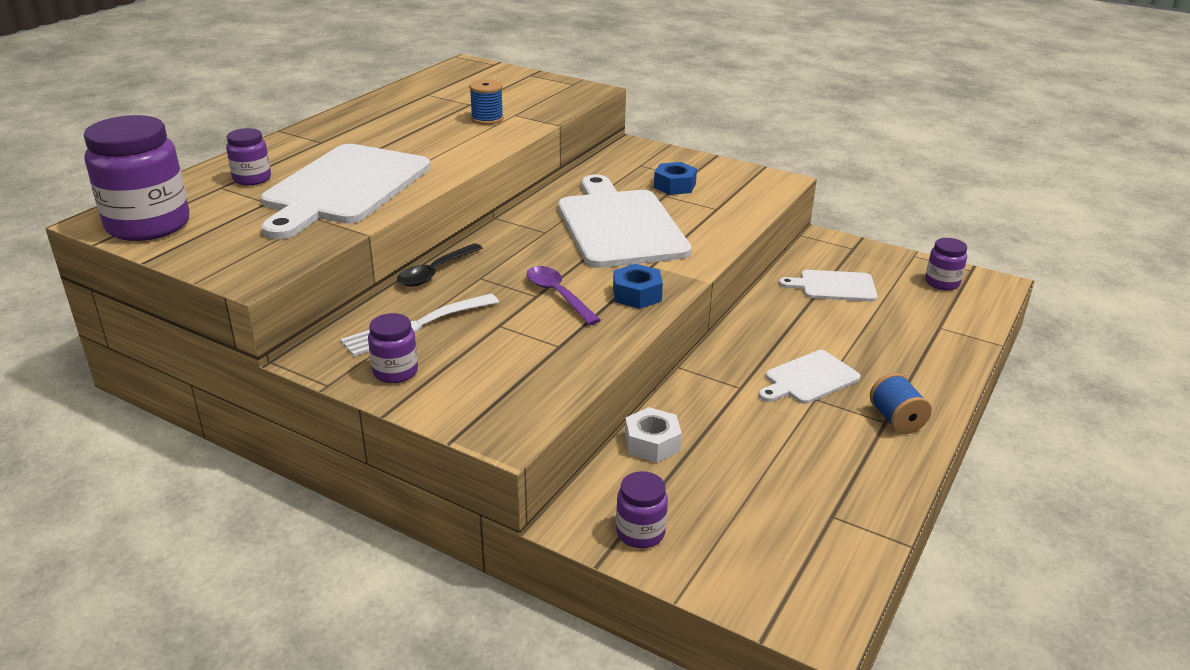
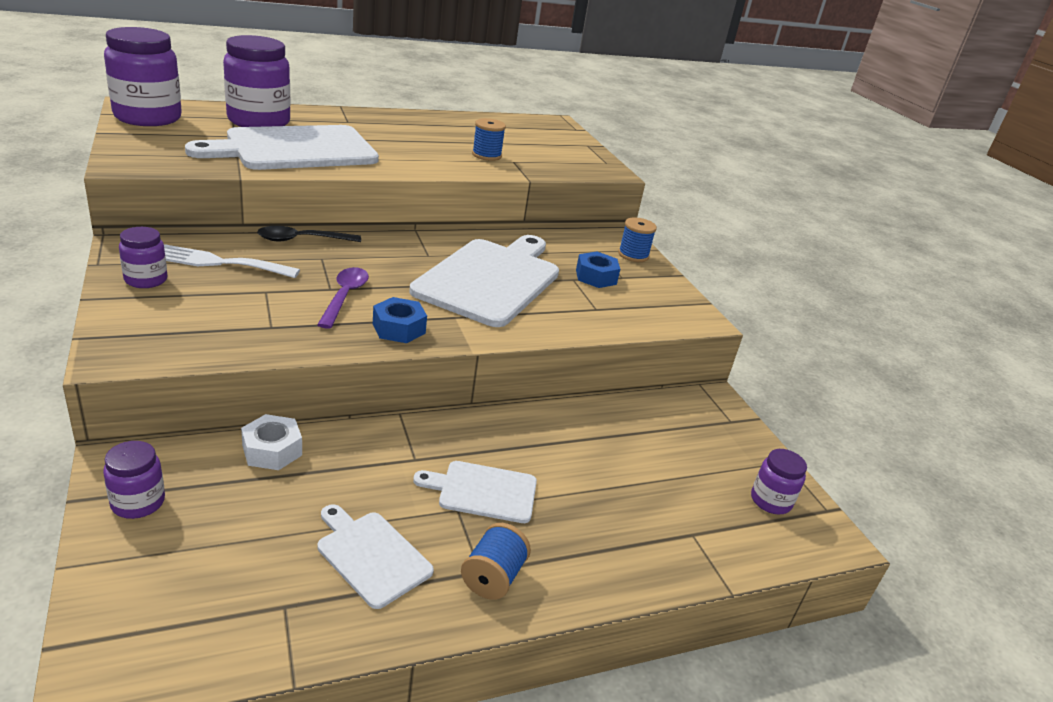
camera: 35 degrees right, 0 degrees up
(252, 179) = (259, 121): purple jar -> purple jar, size x1.97
(665, 156) = (633, 255): none -> blue spool
(834, 286) = (651, 439): white cutting board -> white cutting board (371, 556)

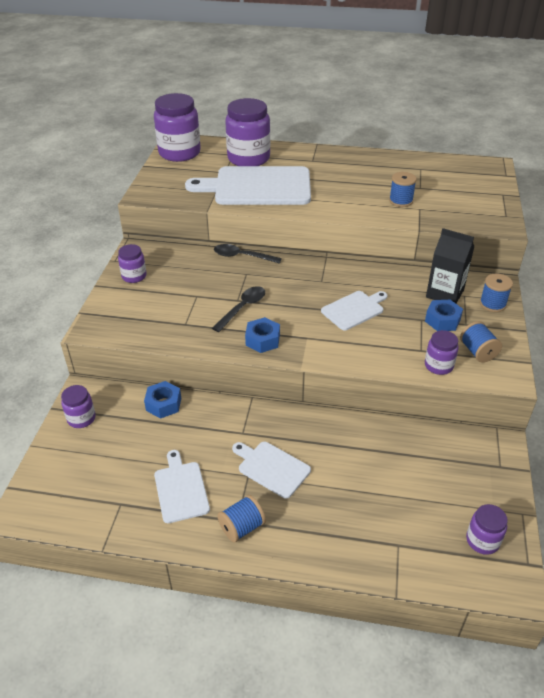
camera: 35 degrees right, 10 degrees up
(217, 262) = (180, 268): white fork -> none
(272, 450) = (163, 404): white nut -> blue nut
(344, 297) = (242, 308): purple spoon -> black spoon
(490, 279) = (354, 309): white cutting board -> white cutting board, size x0.50
(578, 251) = (444, 293): none -> black carton
(626, 321) = (438, 366): none -> purple jar
(654, 301) = (477, 352): none -> blue spool

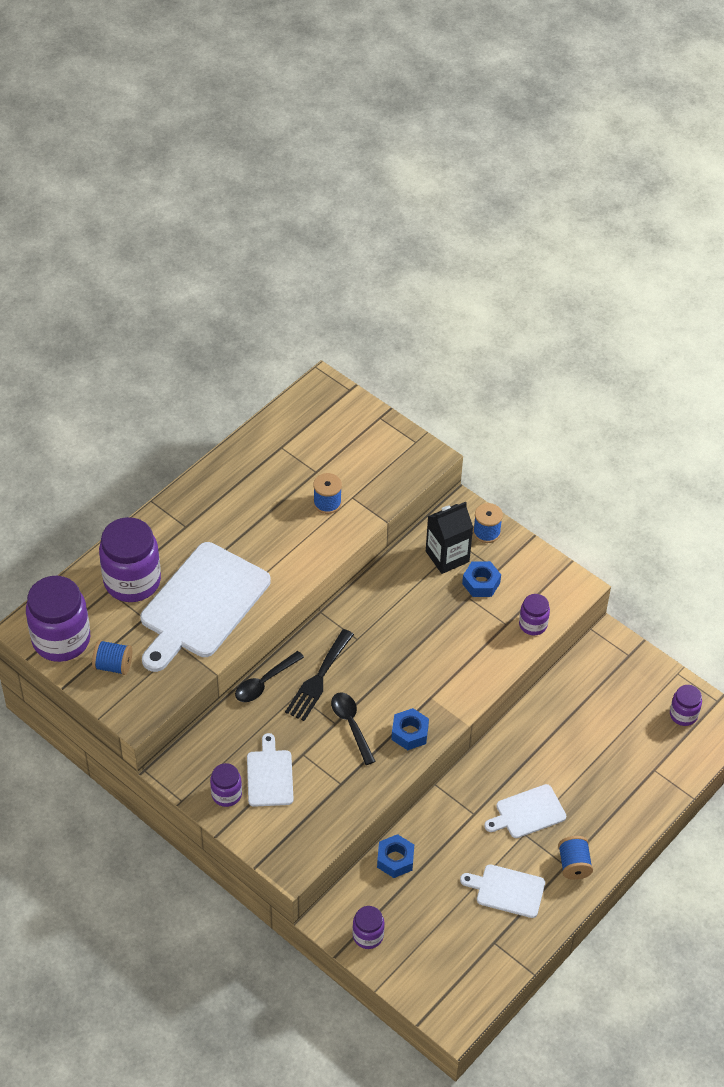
camera: 60 degrees left, 10 degrees up
(268, 277) = (318, 679): none -> black fork
(354, 309) = (418, 638): white cutting board -> white cutting board (269, 775)
(477, 352) = (536, 586): blue spool -> blue spool (113, 665)

